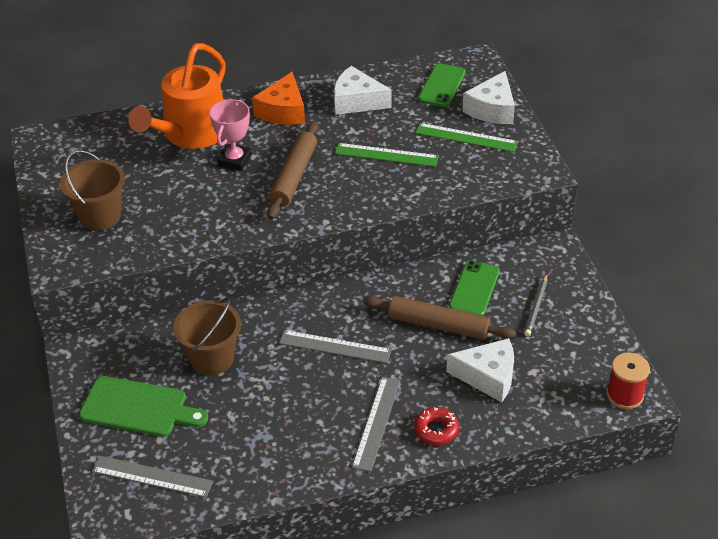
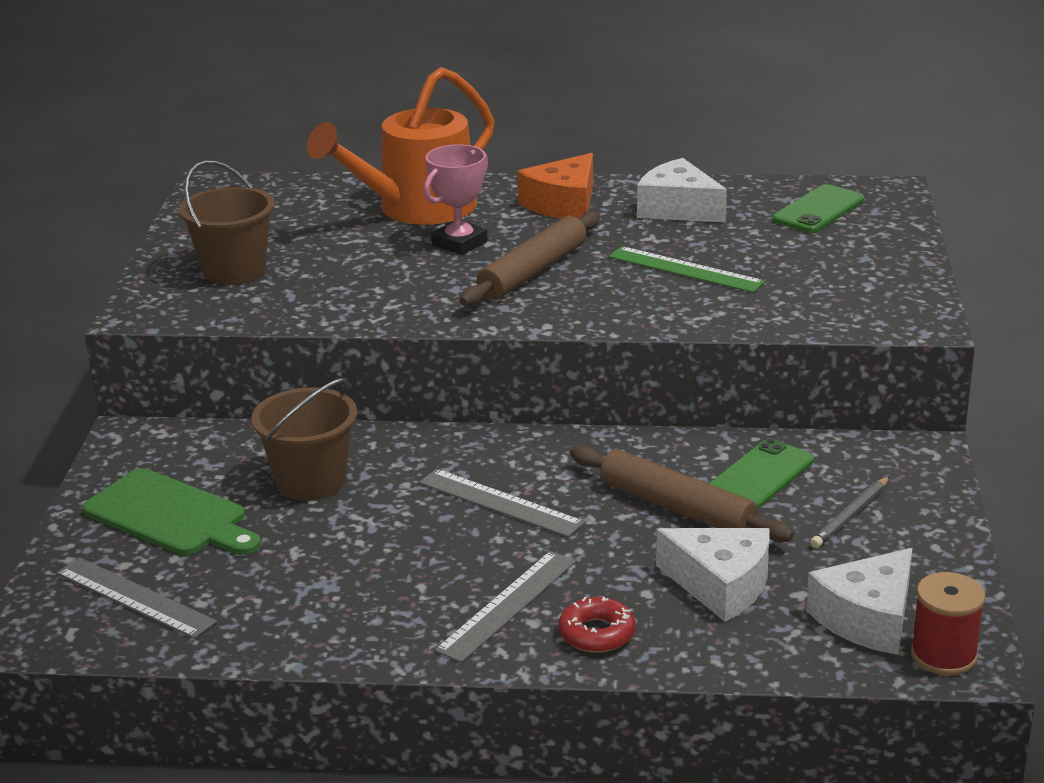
camera: 20 degrees right, 15 degrees down
(466, 137) = (821, 269): green ruler -> none
(492, 109) = (882, 245): white cheese -> white cheese (867, 618)

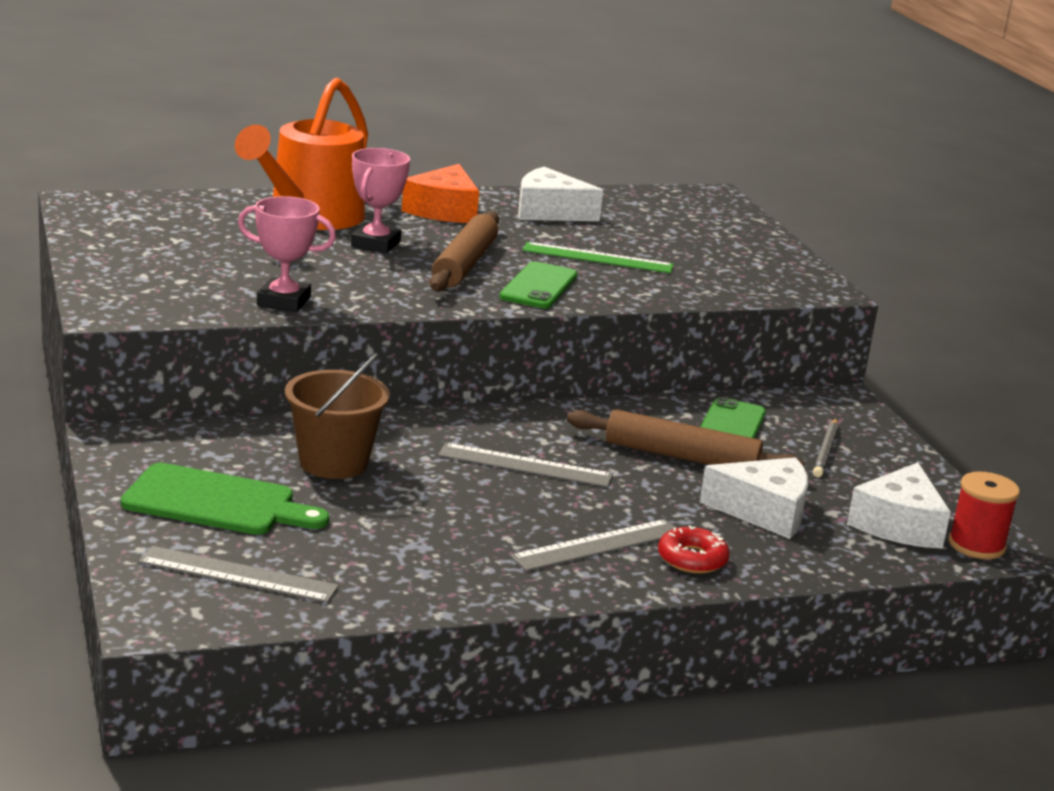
camera: 25 degrees left, 5 degrees down
(234, 271) = (174, 273): brown bucket -> none
(314, 308) = (284, 301): none -> pink trophy
(507, 605) = (597, 545): grey ruler -> grey ruler turned 45 degrees clockwise
(818, 210) = (669, 210): green phone -> green phone (538, 286)

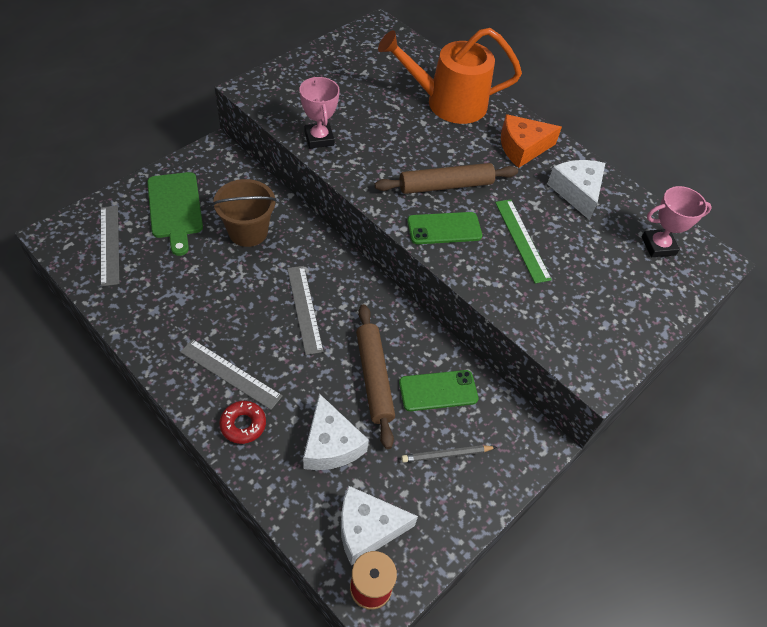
camera: 60 degrees right, 30 degrees up
(376, 244) = (437, 140): pink trophy -> pink trophy (658, 246)

